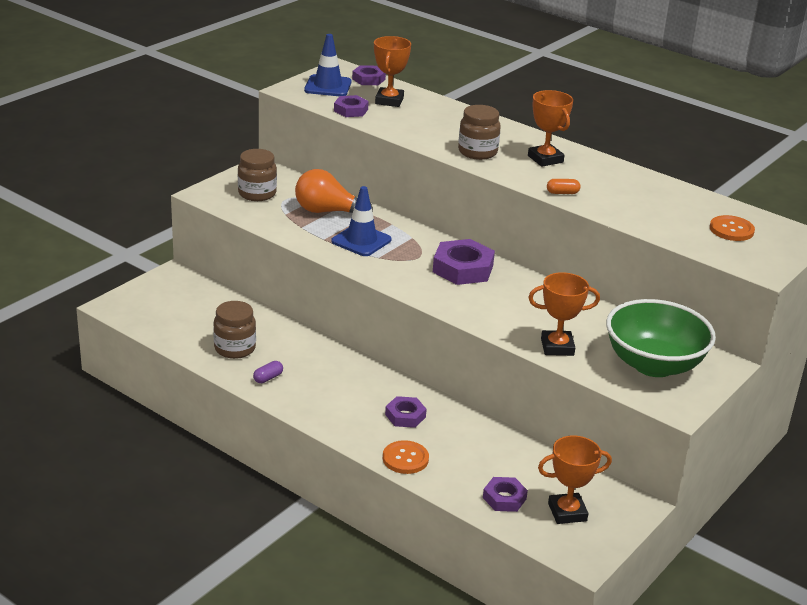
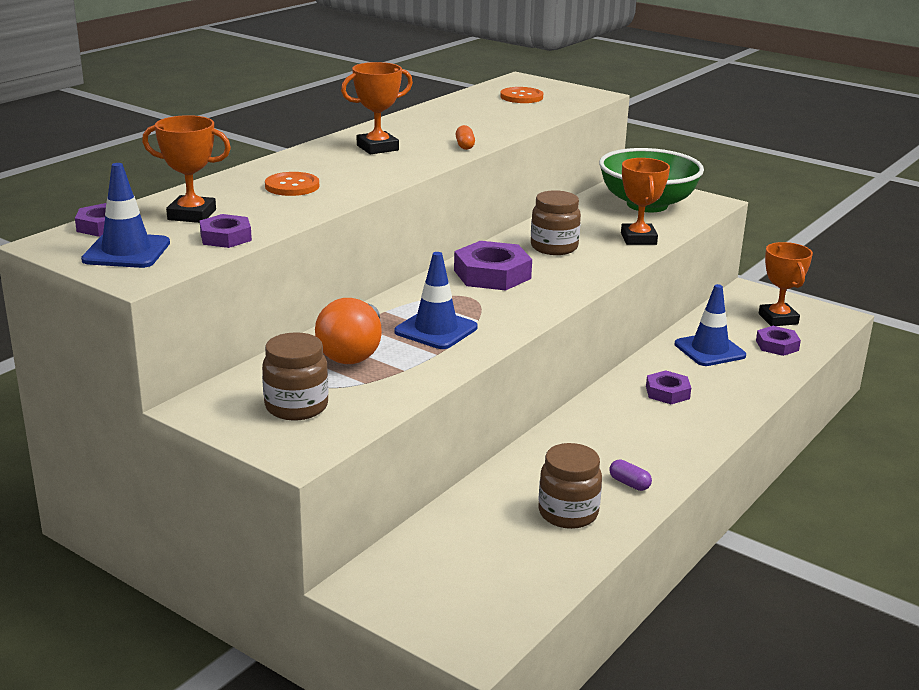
camera: 90 degrees left, 5 degrees down
(405, 459) = (745, 393): orange button -> orange button (292, 186)
(477, 152) = (364, 175): brown jar -> brown jar (554, 247)
(488, 453) = (709, 350): none -> blue traffic cone

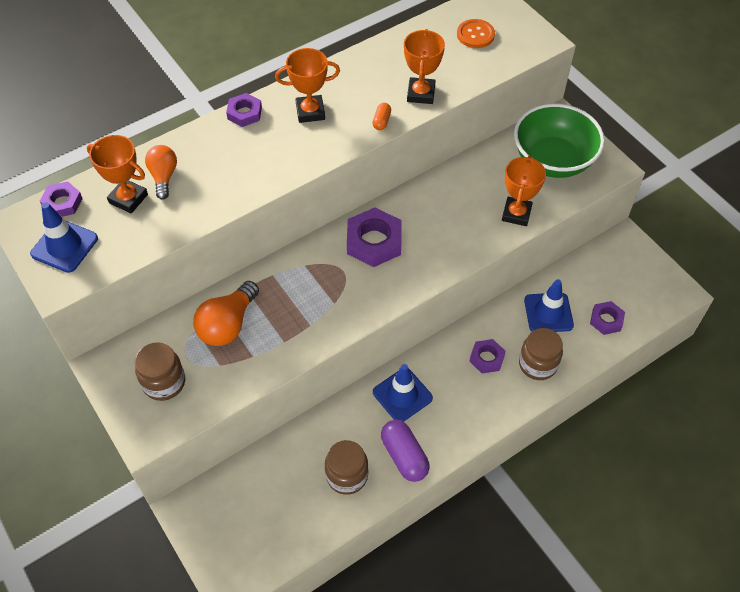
camera: 20 degrees right, 30 degrees up
(226, 237) = (138, 240): purple nut -> purple nut (244, 113)
(228, 198) = (163, 177): none -> orange light bulb
(292, 186) = (217, 166): orange button -> none
(436, 330) = (297, 309): blue traffic cone -> blue traffic cone (402, 395)
(554, 247) = (441, 212): brown jar -> brown jar (537, 364)
(629, 483) = (404, 456): purple capsule -> purple capsule, size x2.00
(778, 319) = (628, 284): orange trophy -> orange trophy (420, 94)

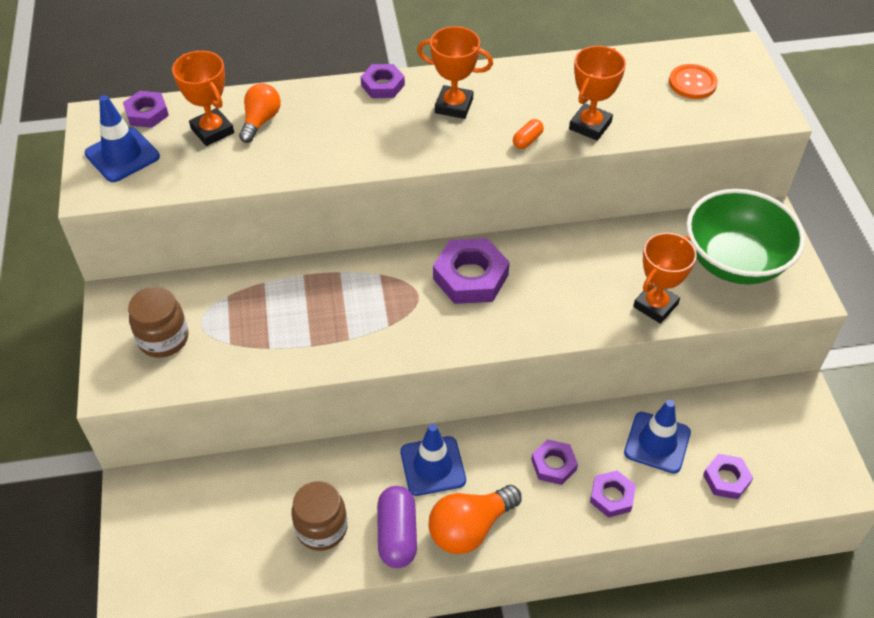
camera: 25 degrees right, 5 degrees down
(228, 324) = (263, 305): orange light bulb -> orange light bulb (470, 528)
(537, 364) = (612, 496): brown jar -> purple nut

